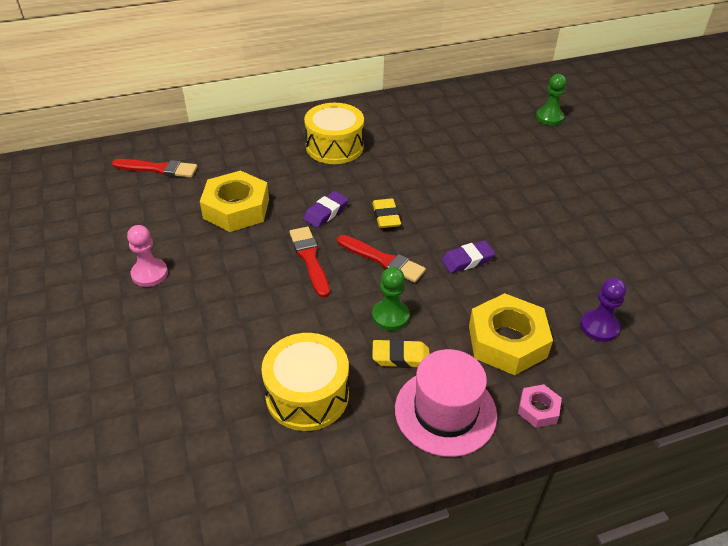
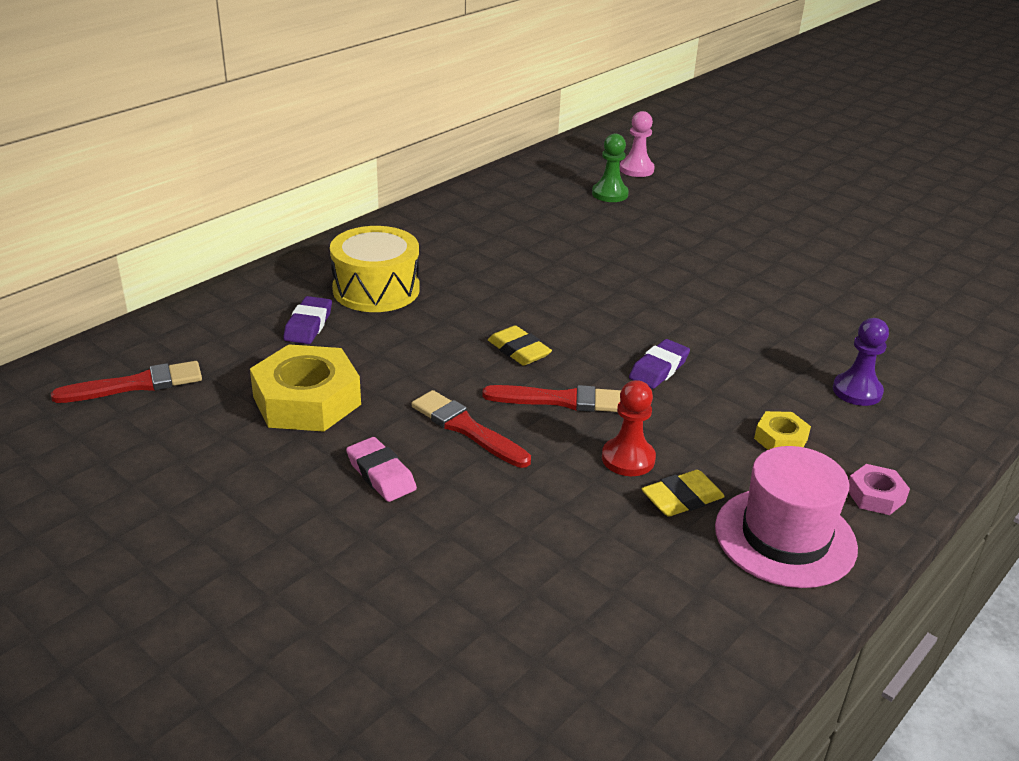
camera: 30 degrees left, 10 degrees down
(149, 274) = (252, 522): pink pawn -> pink pawn (636, 169)
(237, 271) = (381, 474): none -> pink eraser
(307, 395) = (611, 584): yellow drum -> none
(326, 212) = (437, 369): purple eraser -> purple eraser (308, 325)
(390, 316) = (628, 459): green pawn -> red pawn
(507, 341) = (780, 439): yellow nut -> yellow nut, size x0.48

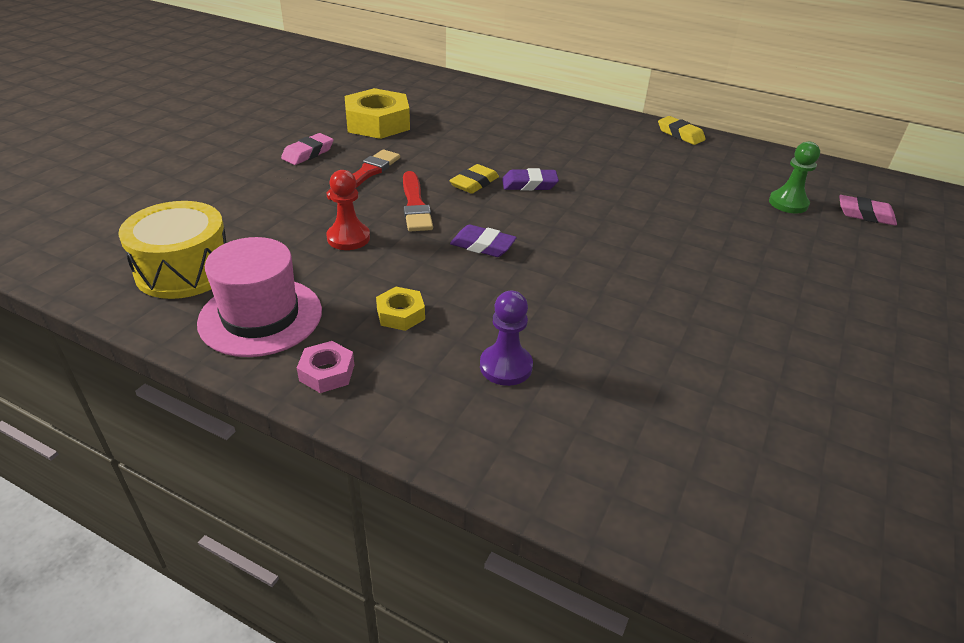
camera: 75 degrees right, 5 degrees up
(136, 385) = (374, 81): red brush -> none
(308, 325) = (462, 112): purple eraser -> purple eraser (529, 184)
(376, 289) = (523, 126): yellow drum -> yellow drum (184, 270)
(636, 169) = (865, 214): pink pawn -> pink eraser
(682, 499) = (303, 264): yellow eraser -> yellow eraser (680, 134)

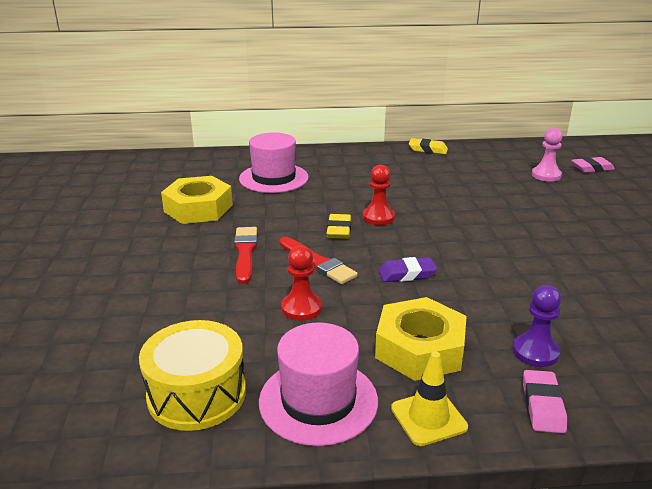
camera: 30 degrees left, 10 degrees down
(308, 153) = (171, 252): pink eraser -> pink eraser (543, 405)
(327, 372) = (428, 418): pink nut -> yellow traffic cone
(400, 314) = (419, 348): yellow nut -> yellow nut, size x2.07
(479, 116) = (274, 178): none -> pink hat
(529, 184) = (378, 217): purple eraser -> red pawn
(788, 203) = (546, 175): green pawn -> pink pawn

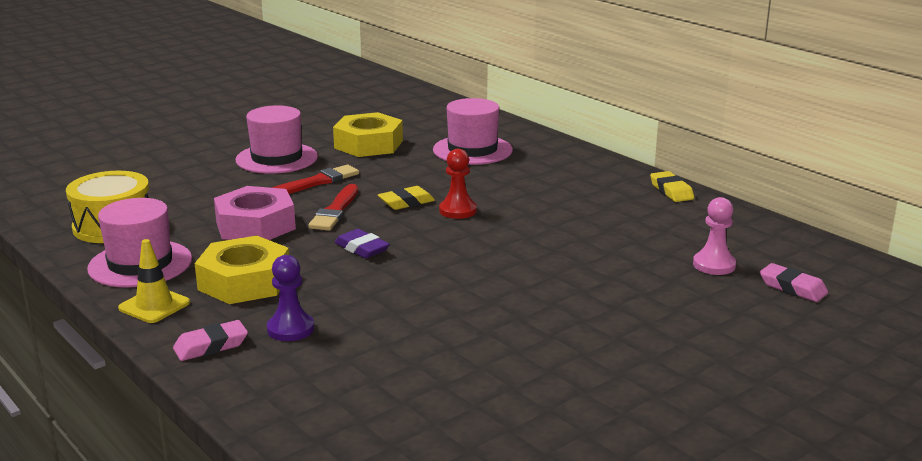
camera: 55 degrees right, 5 degrees down
(162, 254) = (277, 158): none -> pink hat
(301, 308) = (255, 225): red pawn -> pink nut

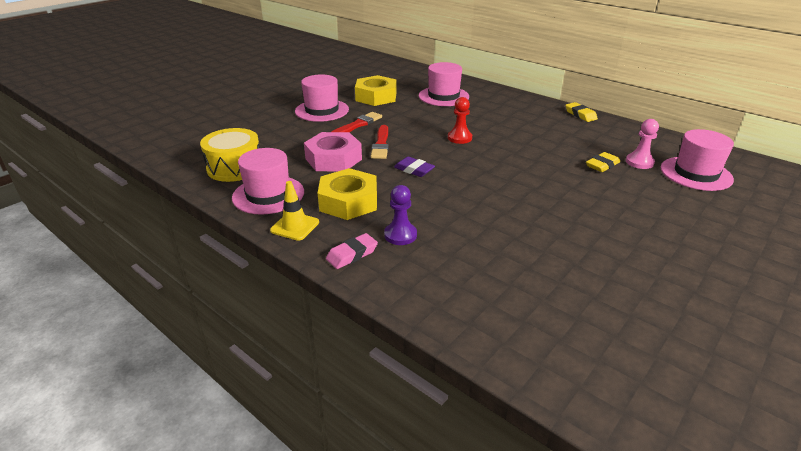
camera: 10 degrees left, 10 degrees up
(406, 202) = (423, 135): yellow eraser -> yellow eraser (602, 165)
(792, 288) = (696, 173): pink eraser -> pink hat

